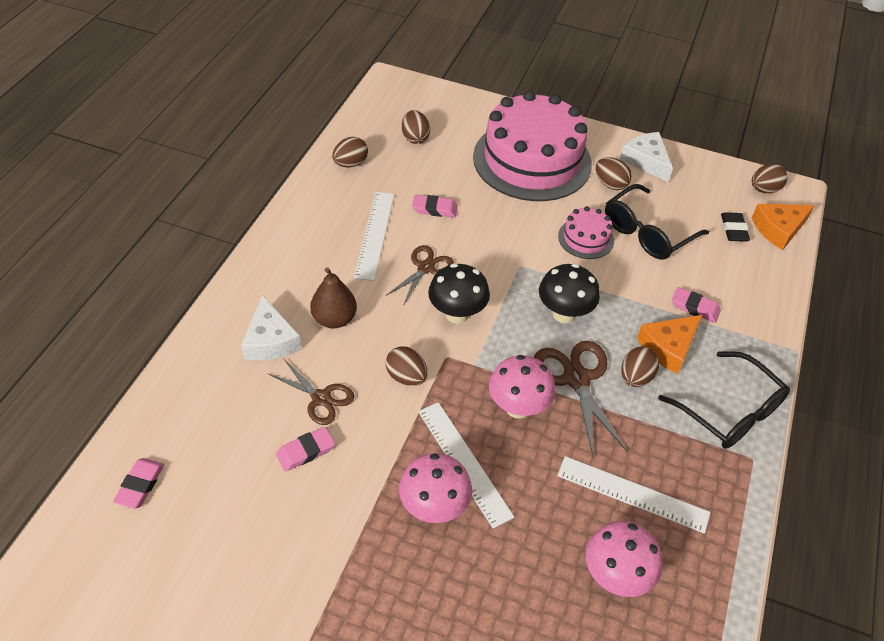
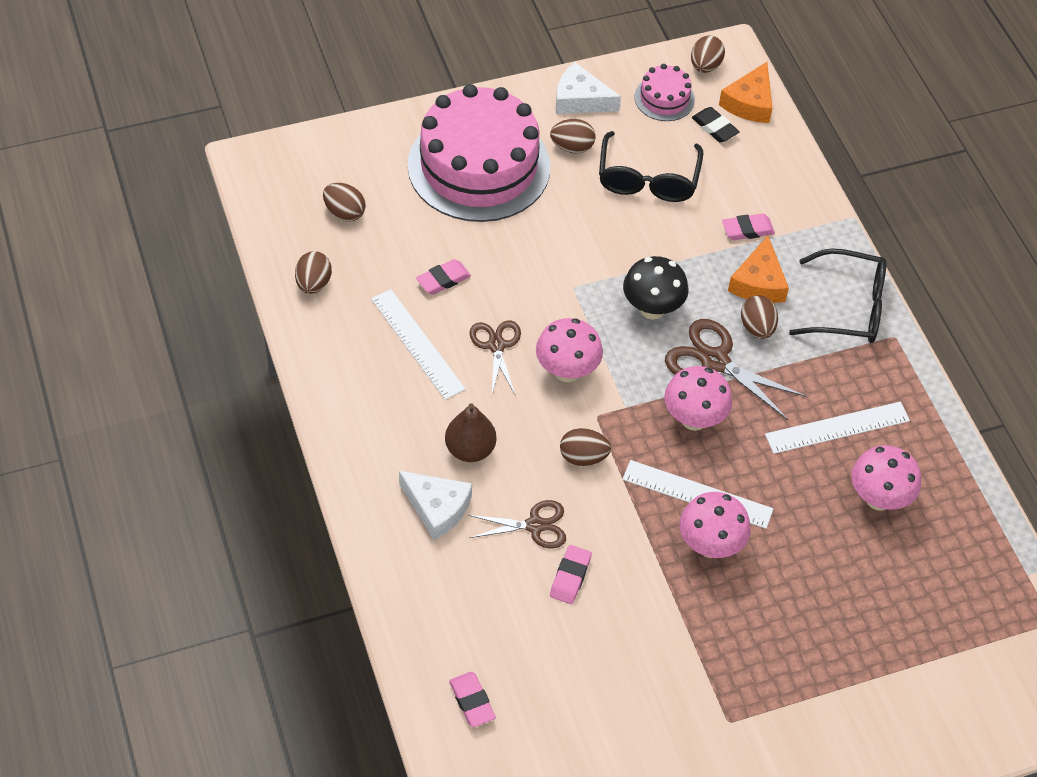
camera: 40 degrees left, 5 degrees up
(457, 314) = (567, 371): black mushroom -> pink mushroom
(586, 238) = (602, 220): pink cake -> pink cake (664, 98)

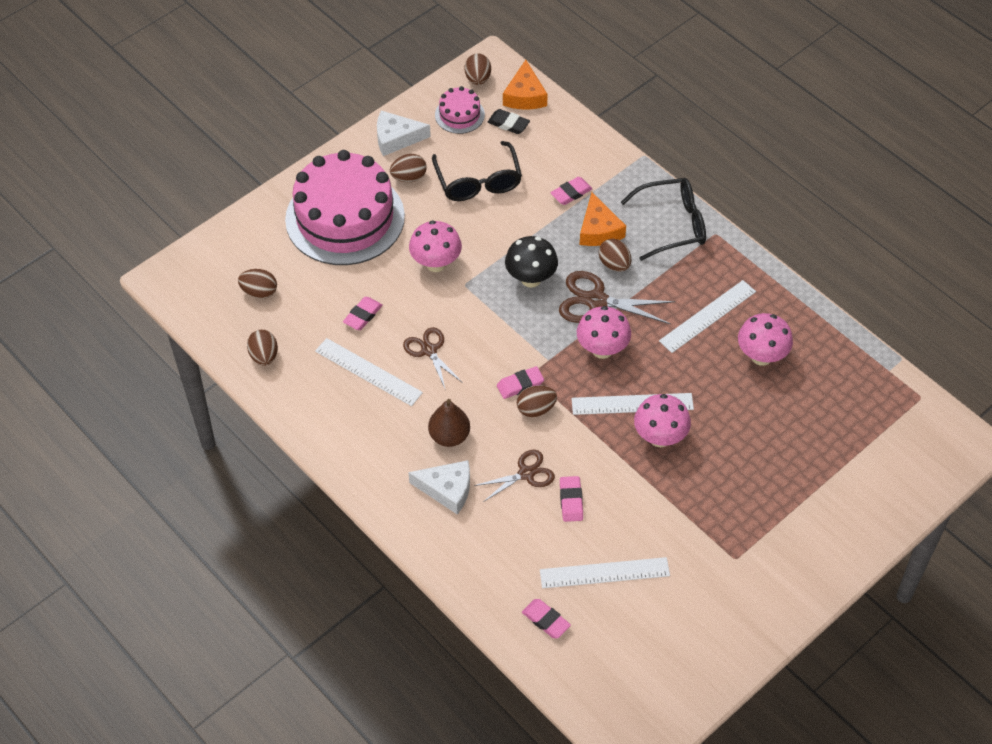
camera: 20 degrees left, 0 degrees up
(566, 675) = (604, 573): none -> white ruler
(567, 371) = (491, 350): pink mushroom -> pink mushroom (436, 264)
(579, 422) = (520, 384): none -> pink eraser

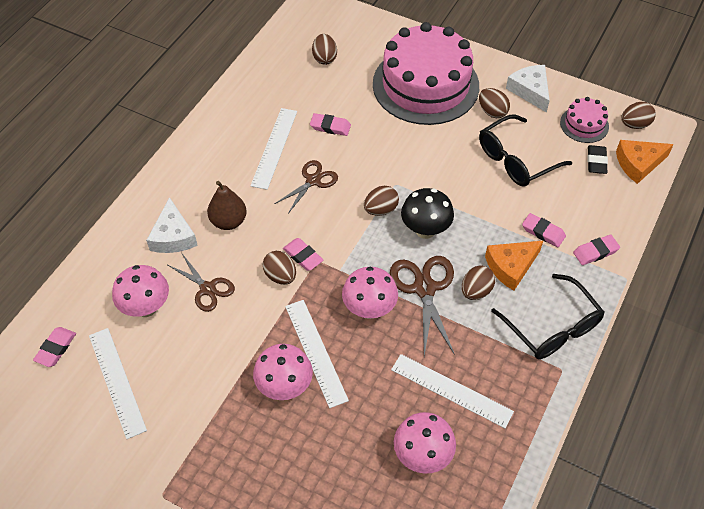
camera: 70 degrees right, 0 degrees up
(264, 356) = (264, 80): brown egg -> brown egg (380, 209)
(436, 264) = (408, 158): pink mushroom -> pink mushroom (146, 307)
(571, 501) = (189, 332): pink eraser -> pink eraser (595, 252)

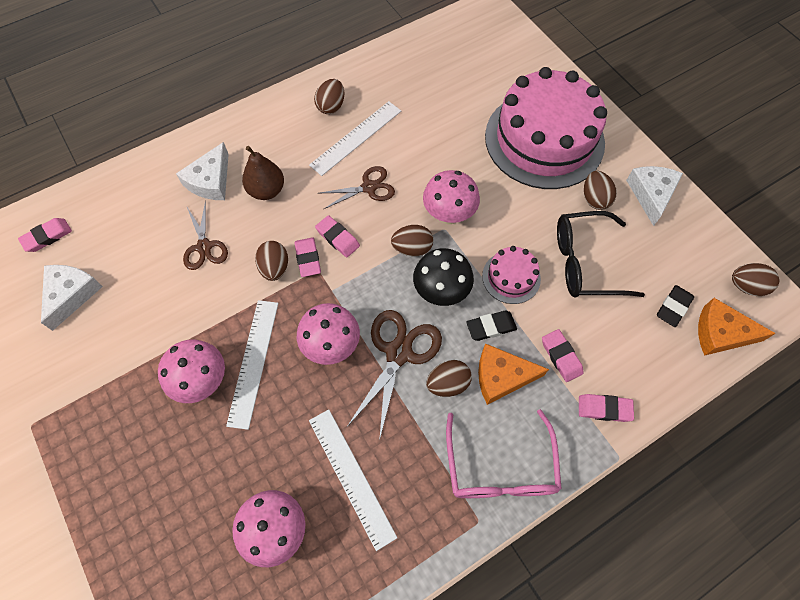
camera: 30 degrees right, 10 degrees up
(116, 382) = (71, 294): white ruler -> white cheese
(146, 307) = (142, 237): pink mushroom -> pink mushroom (449, 215)
(324, 58) = (463, 69): brown egg -> brown egg (331, 106)
(330, 127) = (421, 140): pink eraser -> pink eraser (337, 238)
(479, 237) = (491, 327): none -> black eraser
(552, 327) = (500, 468): black glasses -> pink glasses
(584, 124) = (687, 259): pink cake -> pink cake (511, 277)

